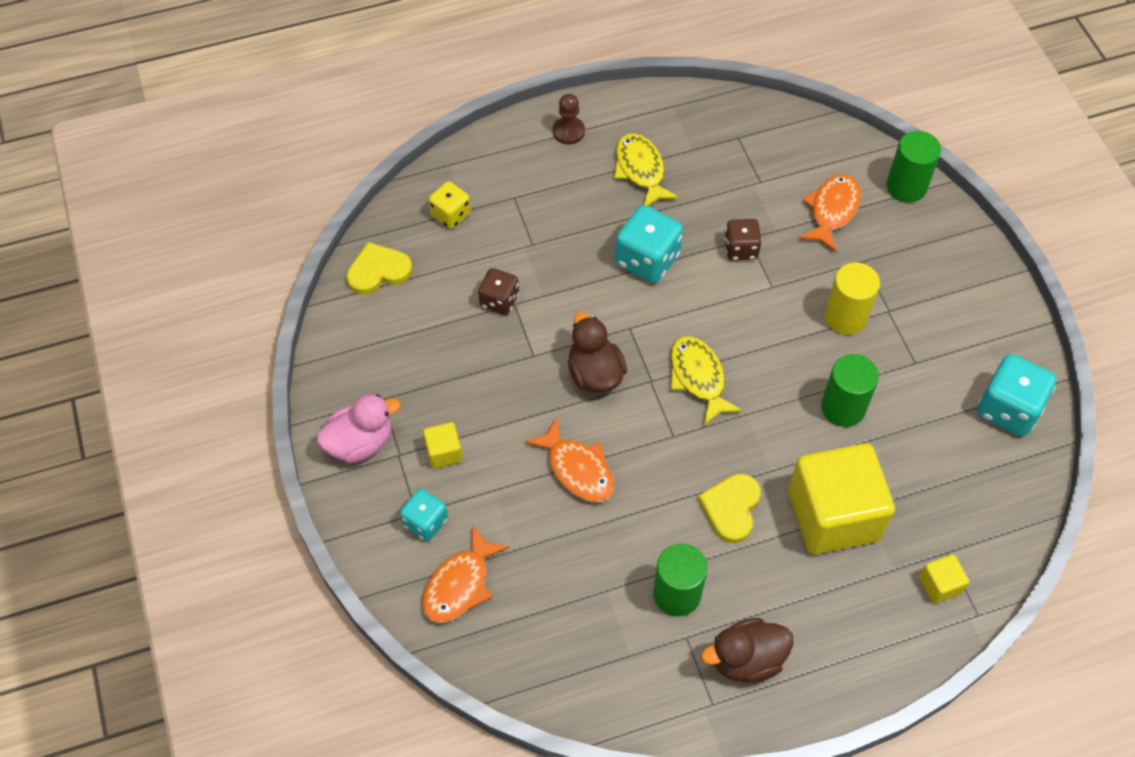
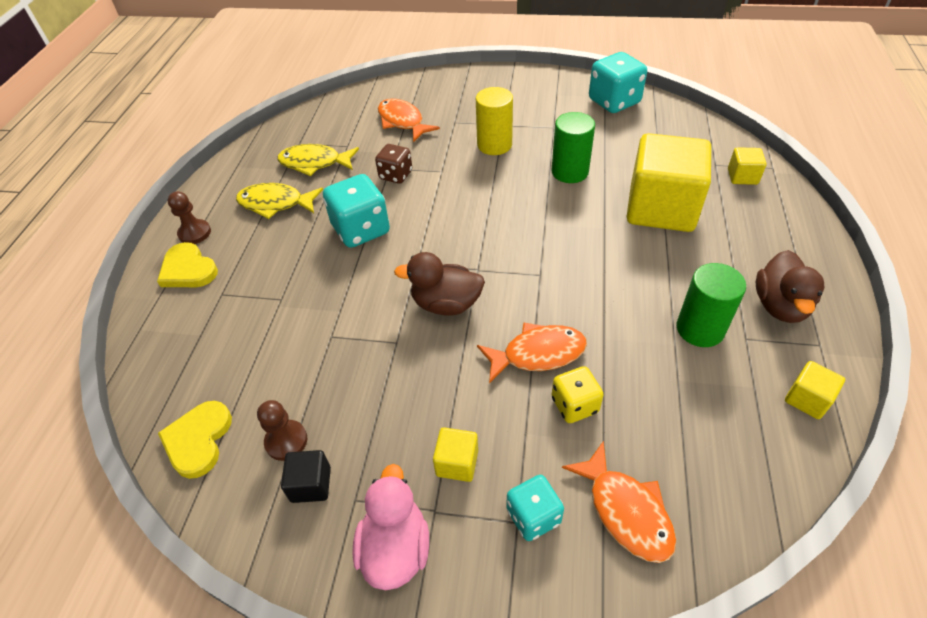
camera: 60 degrees left, 10 degrees down
(380, 364) = (311, 484): none -> black cube
(405, 328) = (286, 441): none -> brown pawn
(451, 215) = (193, 349): yellow dice -> yellow dice (574, 405)
(499, 301) = (318, 346): brown dice -> none
(638, 701) = (807, 399): none -> yellow cube
(698, 378) = (494, 239): yellow fish -> yellow fish (314, 163)
(731, 508) = (628, 263): yellow heart -> yellow heart (188, 269)
(906, 186) = (412, 85): green cylinder -> none

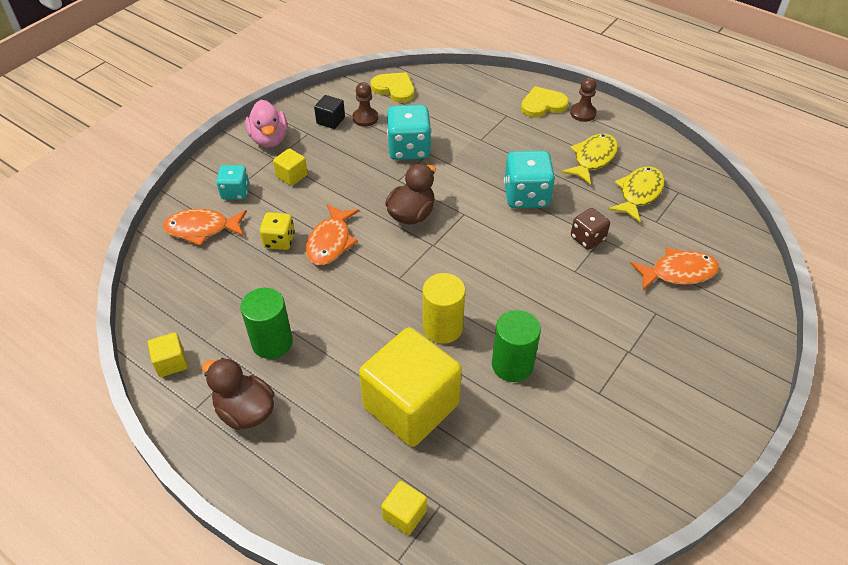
camera: 115 degrees right, 0 degrees up
(395, 548) = (269, 139): pink duck -> pink duck turned 45 degrees clockwise
(494, 145) = (594, 327): yellow cylinder -> yellow cylinder (442, 327)
(614, 102) = (619, 483): turquoise dice -> turquoise dice (409, 149)

